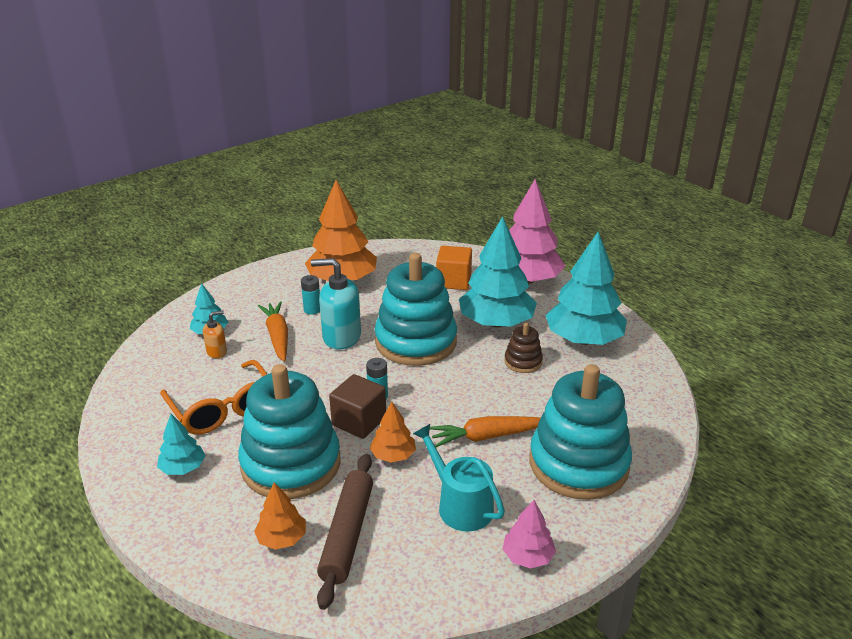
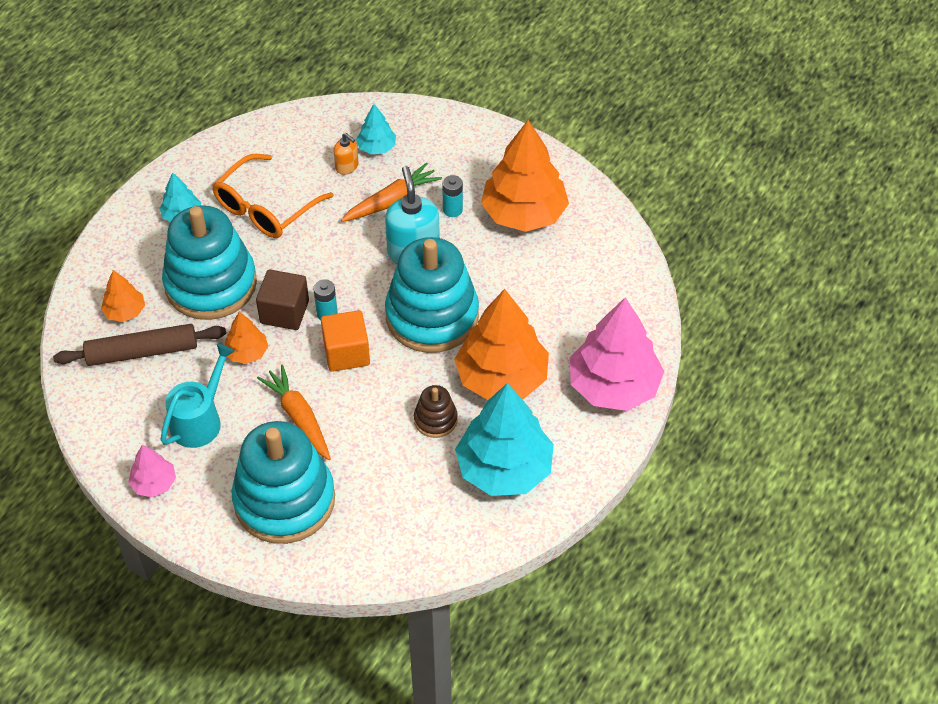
camera: 70 degrees right, 20 degrees up
(453, 281) = (573, 315): orange cube -> orange cube (346, 353)
(496, 323) = (501, 378): turquoise tree -> orange tree

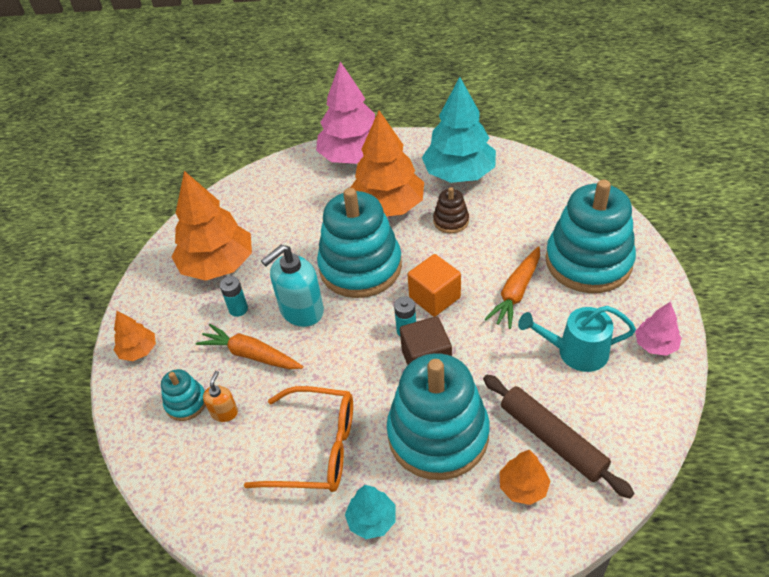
camera: 115 degrees left, 5 degrees down
(247, 352) = (487, 361): orange tree -> orange tree (138, 350)
(376, 147) = (186, 403): turquoise tree -> turquoise stacking toy

